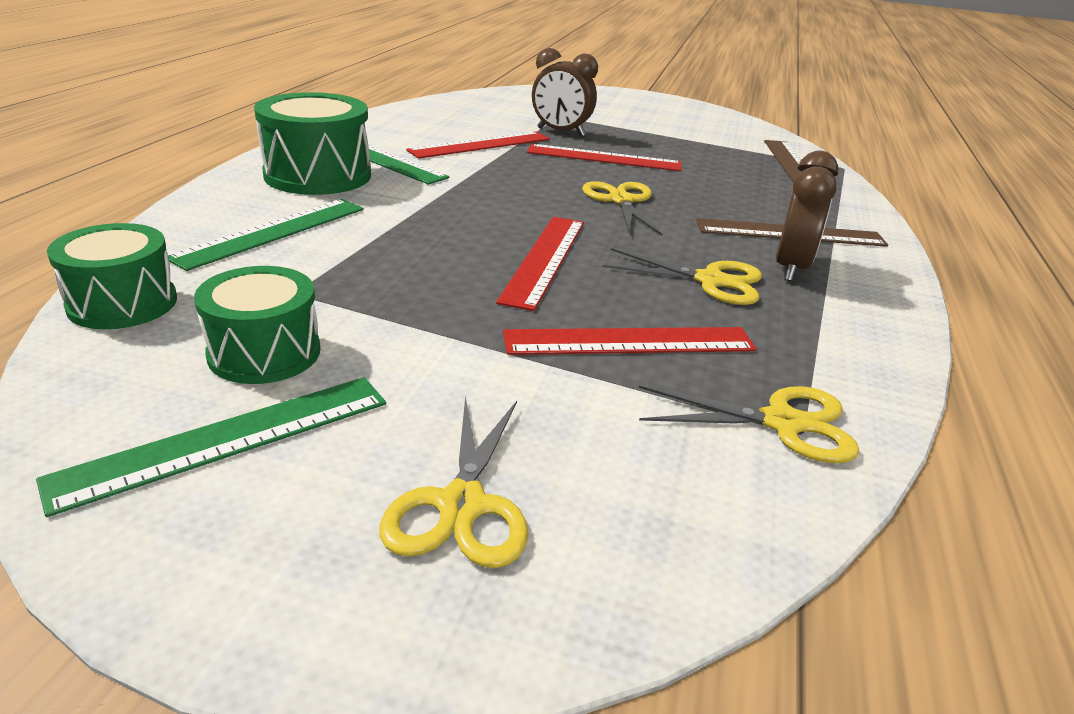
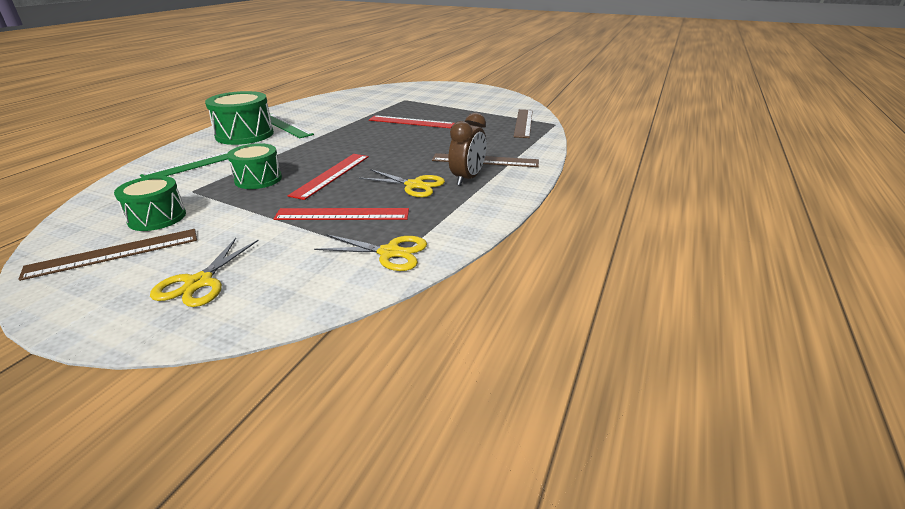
camera: 10 degrees right, 0 degrees up
(123, 303) = (107, 196): green drum -> green drum (258, 179)
(227, 439) = (114, 253): green ruler -> brown ruler
(480, 145) = (345, 117): red ruler -> none
(560, 132) = (398, 108): brown clock -> none
(621, 201) = (400, 145): yellow scissors -> none

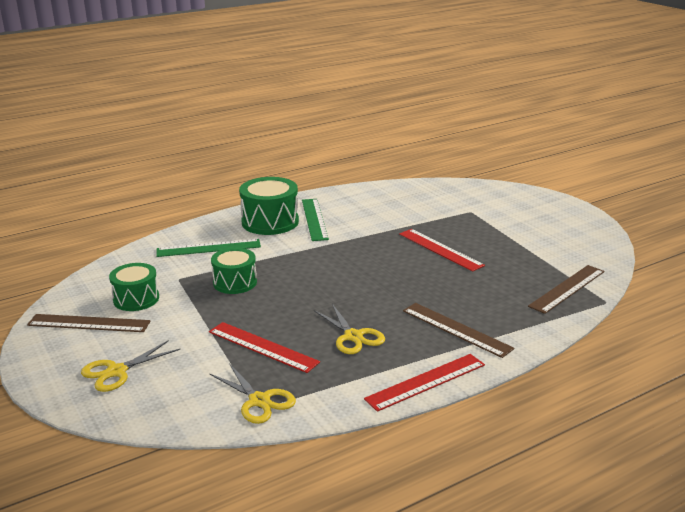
camera: 35 degrees right, 5 degrees down
(331, 175) = (295, 298): red ruler -> red ruler (426, 381)
(467, 179) = (411, 347): brown clock -> none

